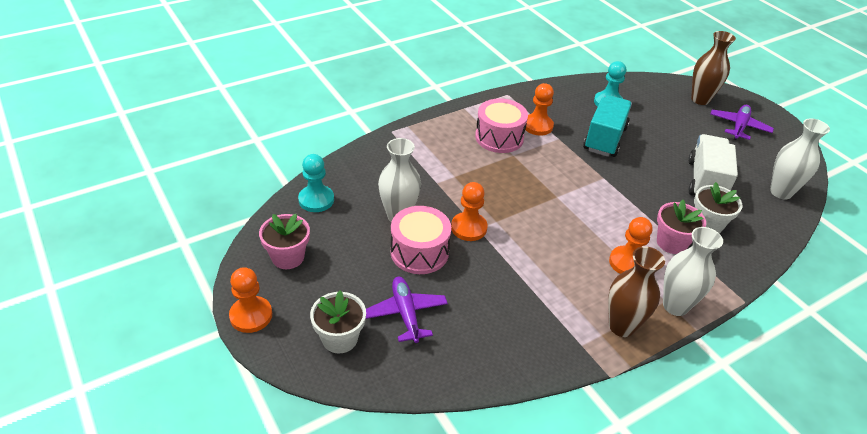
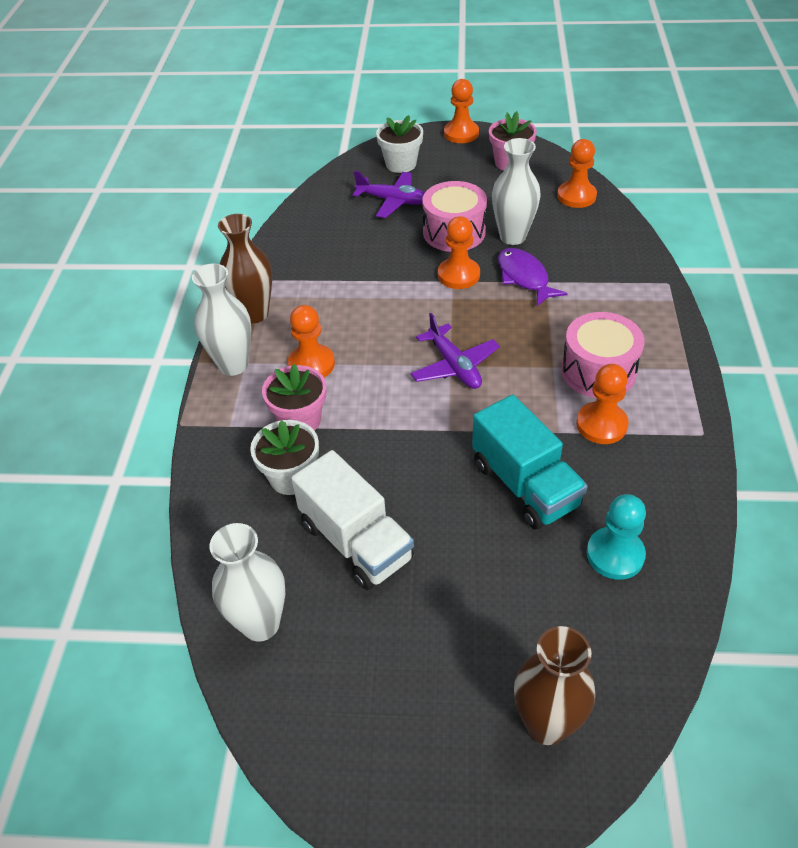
camera: 130 degrees right, 5 degrees up
(316, 200) = (576, 196): turquoise pawn -> orange pawn
(442, 194) = (524, 278): none -> purple fish
(739, 127) = (430, 718): purple plane -> purple plane (454, 366)

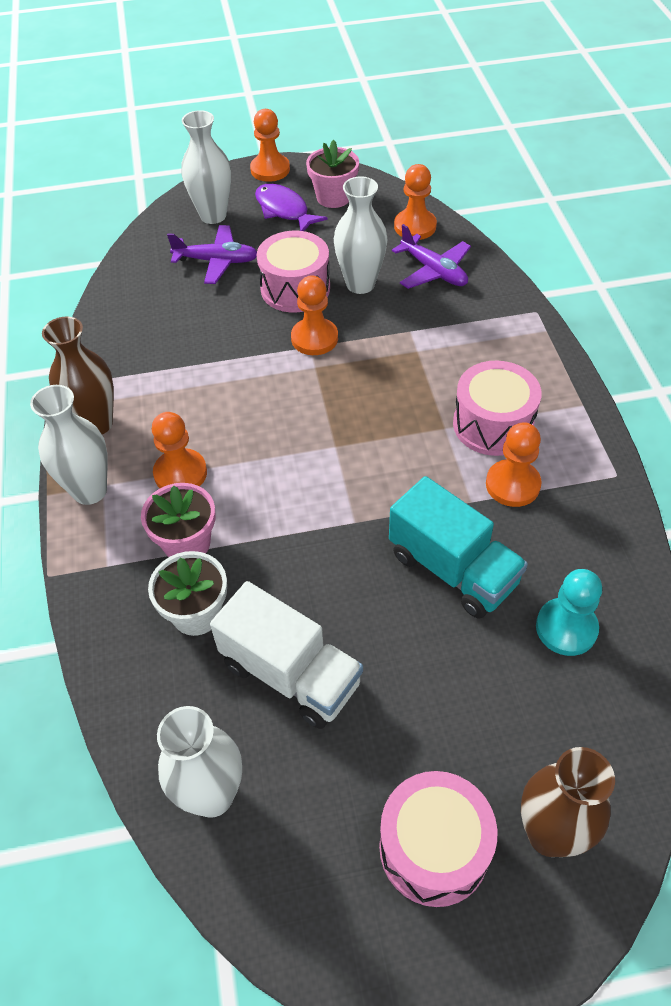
camera: 15 degrees left, 5 degrees up
(401, 164) = (213, 215): white flower pot -> white vase
(437, 711) = (434, 848): none -> pink drum
(454, 366) = (340, 446): purple plane -> purple plane (433, 271)
(524, 278) = (386, 330): purple fish -> purple fish (284, 210)

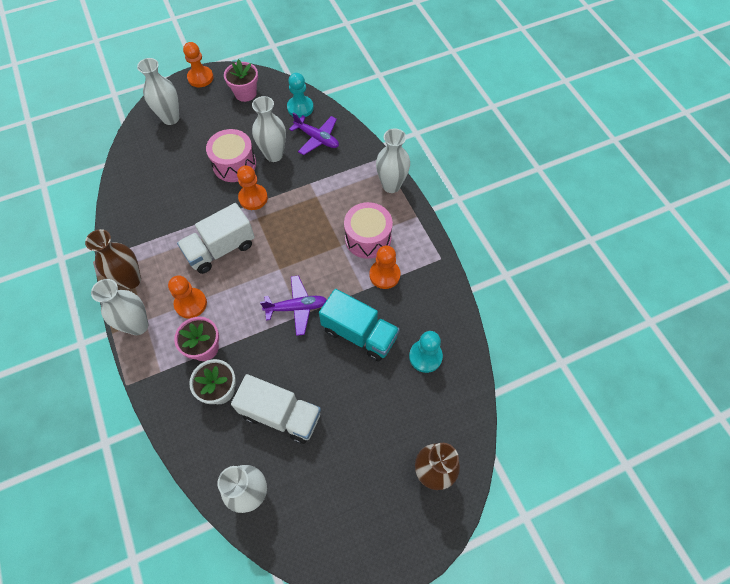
camera: 15 degrees left, 10 degrees up
(216, 261) = (180, 152): purple plane -> purple plane (296, 307)
(247, 403) = (221, 249): none -> white truck
(284, 210) = (216, 107): purple fish -> none
(415, 226) = (300, 108): orange pawn -> turquoise pawn
(434, 848) = (374, 494): pink drum -> none
(546, 353) = (391, 185): none -> white vase

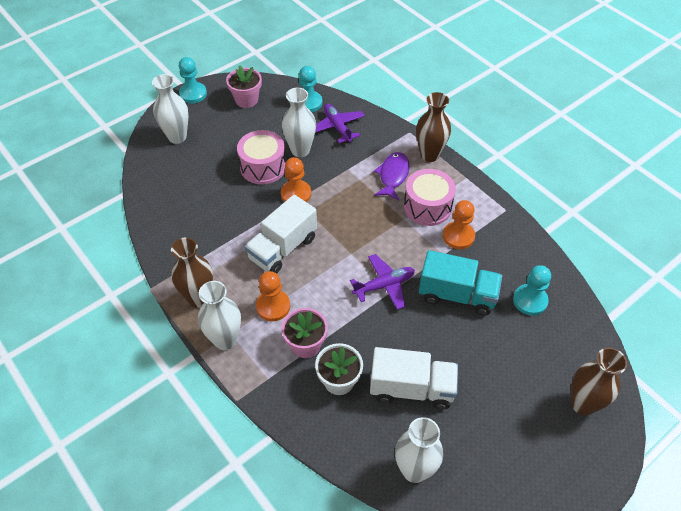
camera: 15 degrees left, 10 degrees down
(200, 78) = (193, 94): orange pawn -> turquoise pawn
(317, 138) = (337, 127): purple plane -> purple plane turned 135 degrees counterclockwise
(348, 199) = (393, 176): none -> purple fish
(391, 185) = (429, 155): white vase -> brown vase

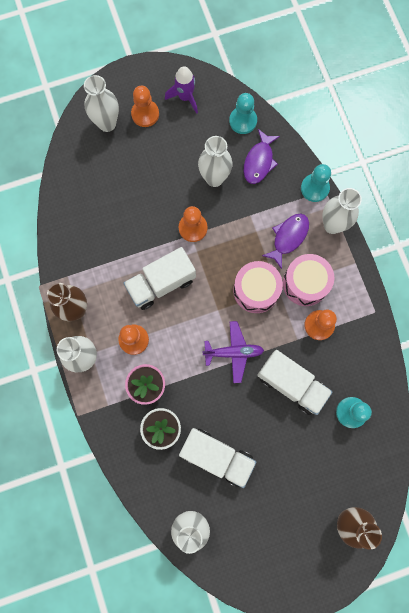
camera: 20 degrees right, 25 degrees up
(193, 94) = (137, 73): turquoise pawn -> turquoise pawn (314, 188)
(212, 121) = (145, 114): none -> orange pawn
(246, 100) = (185, 97): pink flower pot -> purple rocket
(263, 167) = (174, 186): pink drum -> pink drum (256, 290)
(337, 127) = (259, 161): purple plane -> purple fish
(429, 155) = (332, 225): brown vase -> white vase
(457, 295) = (291, 384): turquoise truck -> white truck

